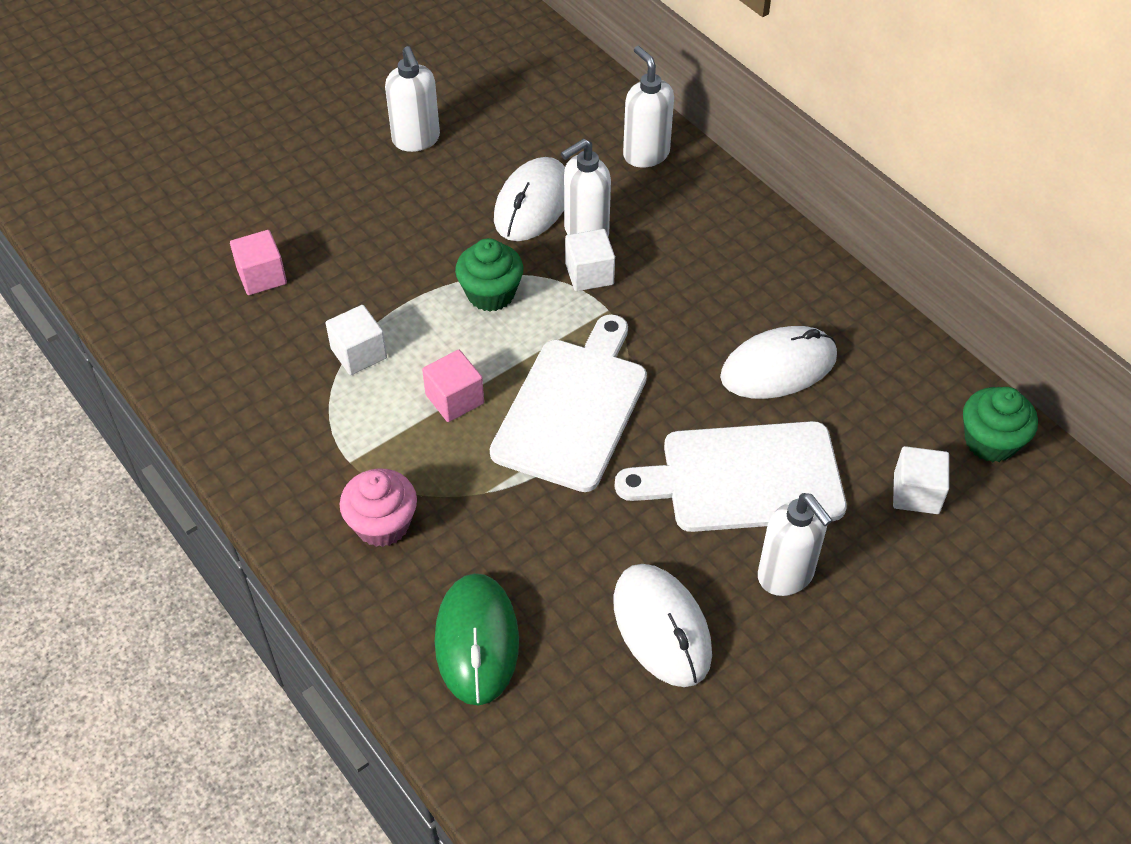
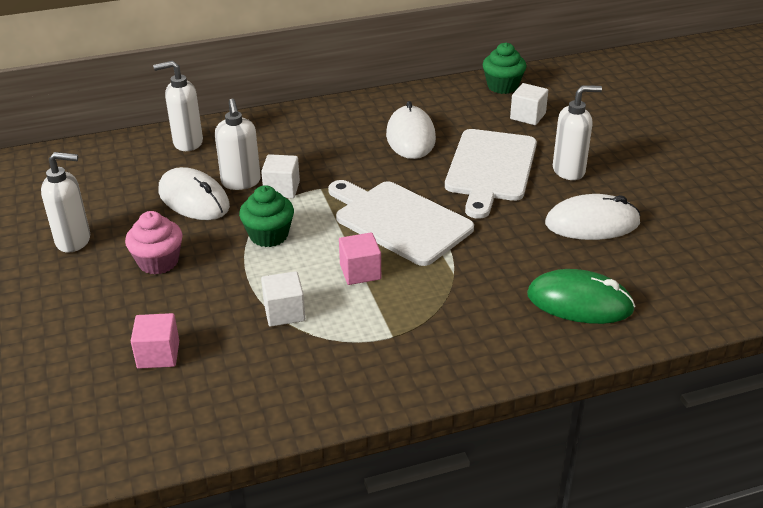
camera: 70 degrees left, 15 degrees down
(382, 524) = (461, 329): pink cupcake -> pink cupcake (158, 262)

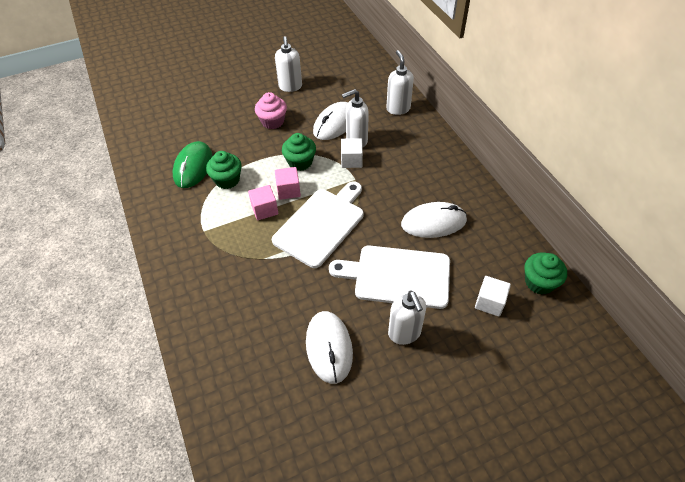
camera: 85 degrees right, 15 degrees up
(158, 354) = (196, 137): pink cube -> pink cube (288, 190)
(284, 312) = (227, 180): white cube -> green cupcake
(579, 302) = (231, 334): green mouse -> green mouse (193, 167)

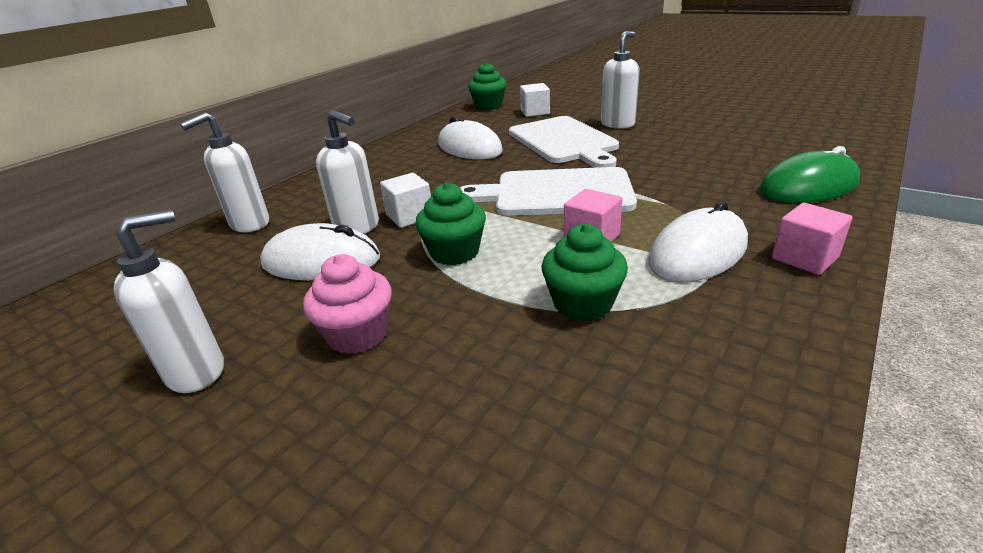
camera: 120 degrees left, 20 degrees down
(193, 167) = (608, 373): green mouse -> green mouse (808, 186)
(288, 190) = (528, 236): pink cube -> pink cube (804, 258)
(329, 347) = (690, 140): white mouse -> white mouse (698, 252)

